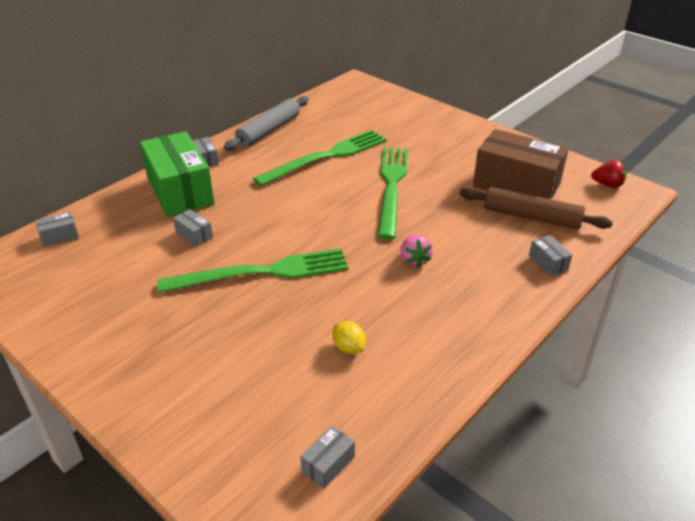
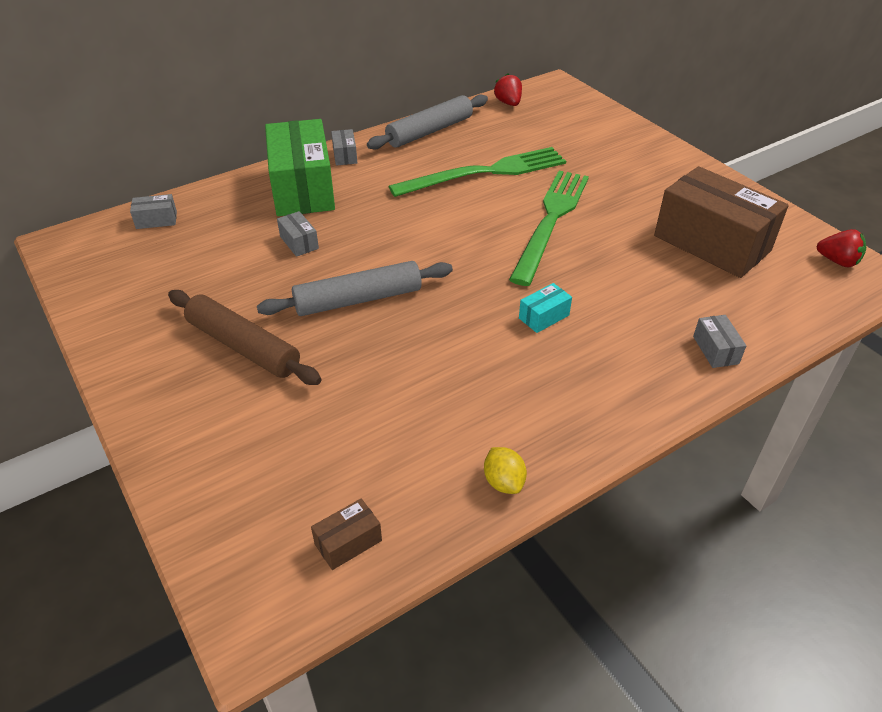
camera: 15 degrees right, 5 degrees up
(262, 272) = (358, 299): green fork -> grey rolling pin
(324, 100) = (508, 103): none -> red strawberry
(328, 464) = (348, 542): grey box -> brown box
(348, 348) = (424, 408): yellow lemon -> yellow lemon (503, 482)
(414, 260) = (544, 317): pink strawberry -> turquoise box
(531, 217) = (716, 287): brown rolling pin -> brown rolling pin (243, 346)

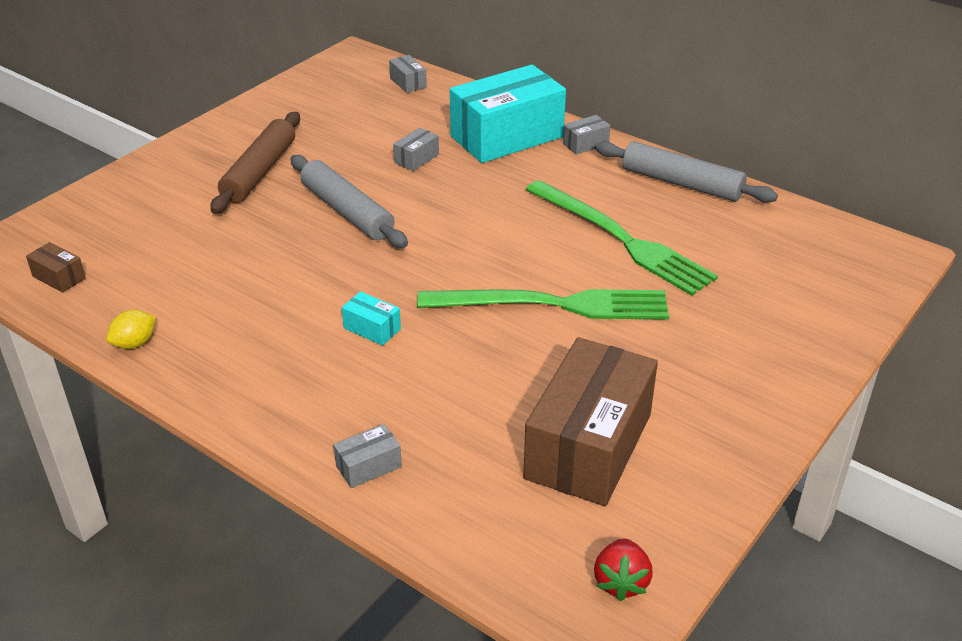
camera: 70 degrees right, 5 degrees down
(302, 188) = (507, 137): green box -> turquoise box
(508, 103) = (805, 225): red strawberry -> none

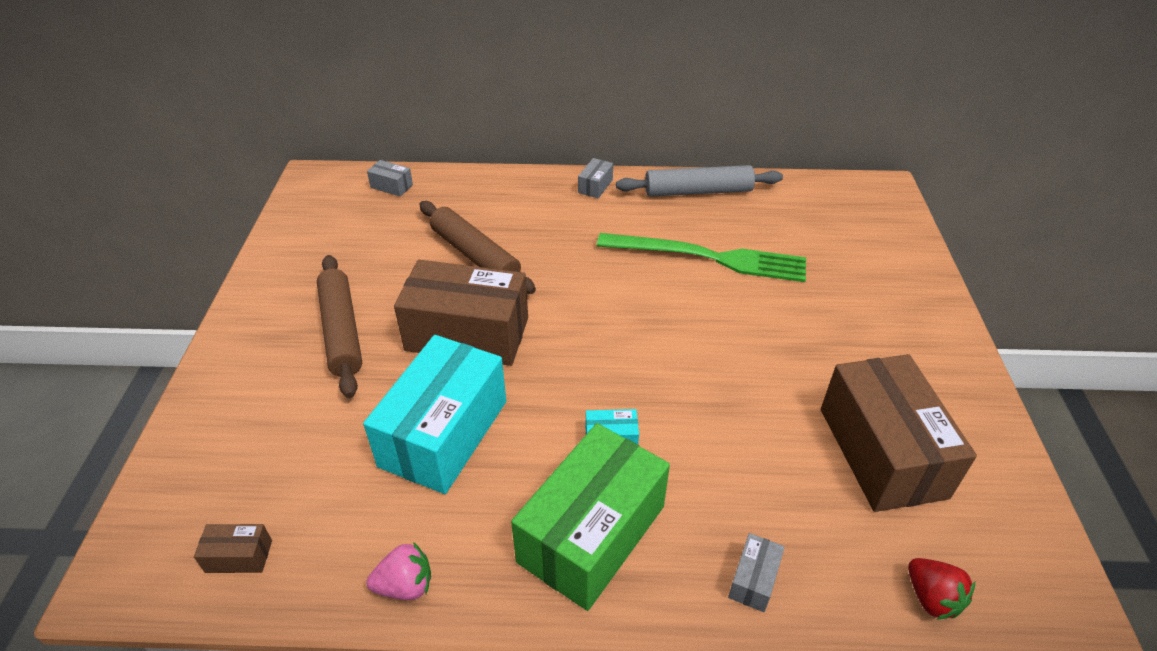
camera: 35 degrees left, 5 degrees up
(135, 343) = (405, 585): yellow lemon -> pink strawberry
(286, 378) = (591, 534): none -> green box
(347, 211) = (467, 334): grey rolling pin -> brown box
(416, 158) = (475, 255): grey box -> brown rolling pin
(507, 137) = (528, 204): turquoise box -> turquoise box (444, 433)
(553, 304) = (723, 339): green fork -> none
(621, 582) = (1030, 559): red strawberry -> red strawberry (931, 598)

